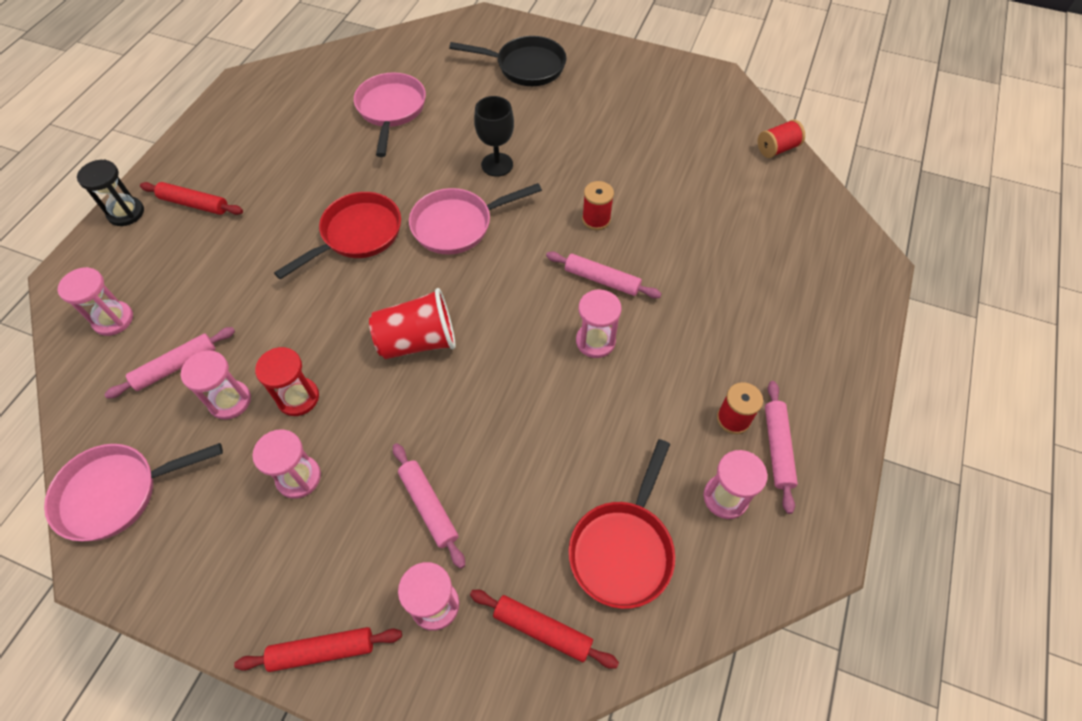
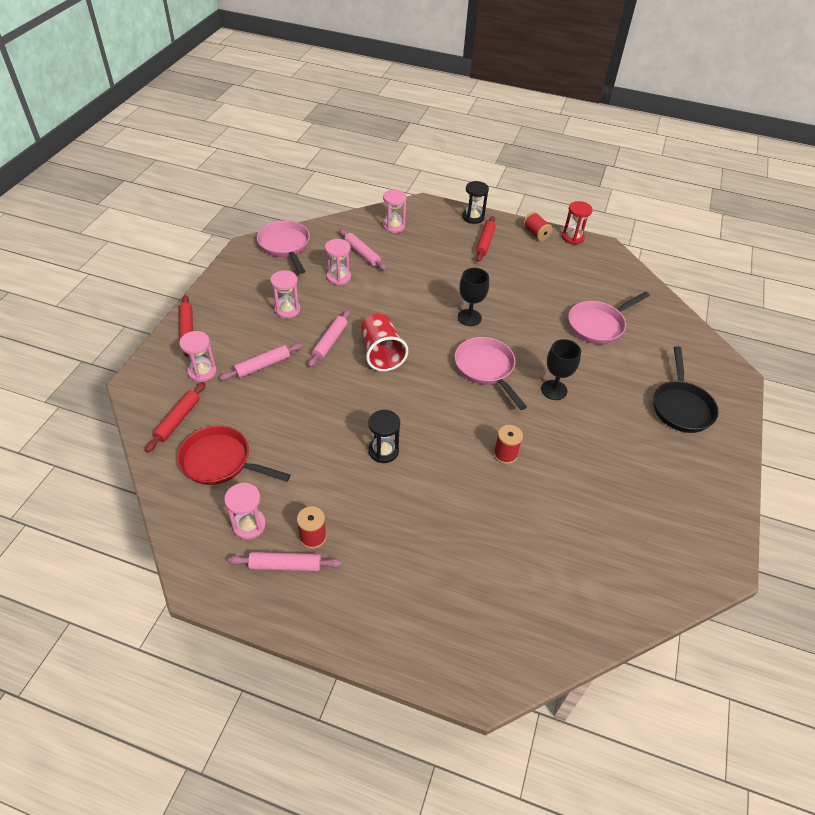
camera: 85 degrees right, 10 degrees down
(298, 398) = (340, 304): red hourglass -> red hourglass (572, 237)
(357, 235) = (469, 317): red pan -> black goblet
(391, 110) = (598, 325): pink pan -> pink pan turned 150 degrees clockwise
(595, 341) = (383, 451): pink hourglass -> black hourglass
(602, 280) = (442, 457): pink rolling pin -> pink rolling pin (330, 342)
(777, 149) = (628, 613): red spool -> red spool (536, 233)

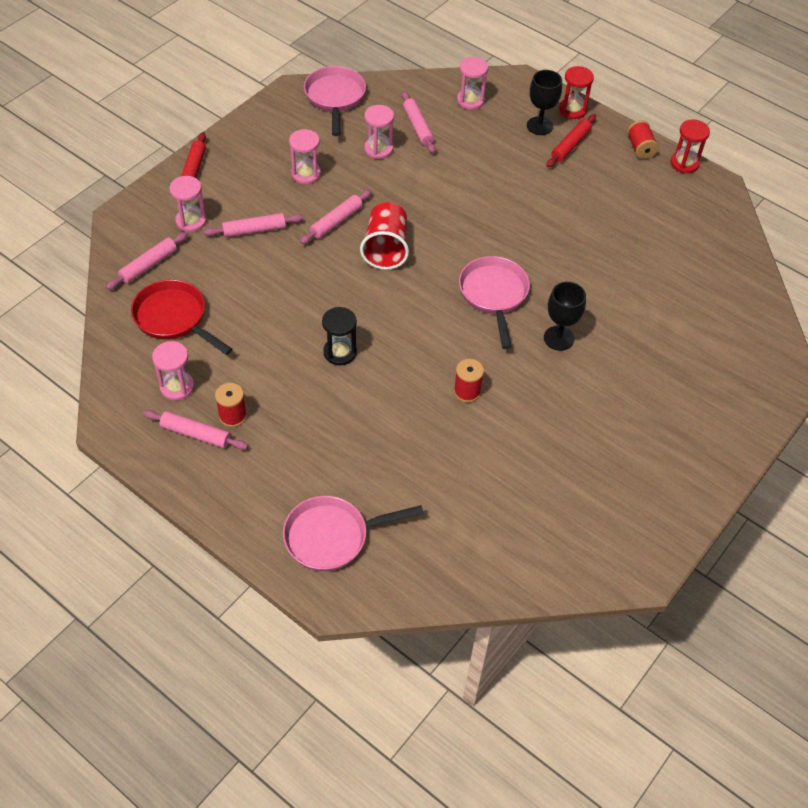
camera: 20 degrees right, 5 degrees up
(178, 420) = (148, 265): red rolling pin -> pink rolling pin
(469, 317) = (505, 232): black goblet -> black goblet (539, 126)
(473, 217) = (572, 110): black hourglass -> red hourglass
(598, 325) = (654, 278): pink pan -> pink pan (332, 536)
(681, 407) = (698, 396): black pan -> none

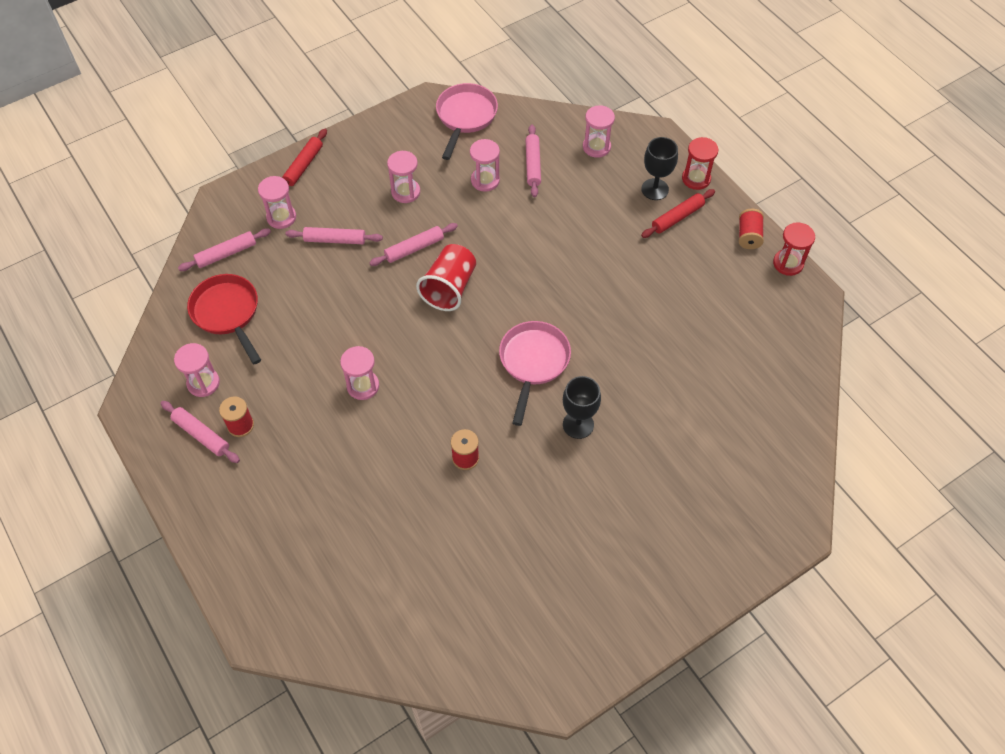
camera: 20 degrees right, 5 degrees up
(332, 536) = (281, 572): pink pan -> none
(340, 352) = (363, 386): black hourglass -> pink hourglass

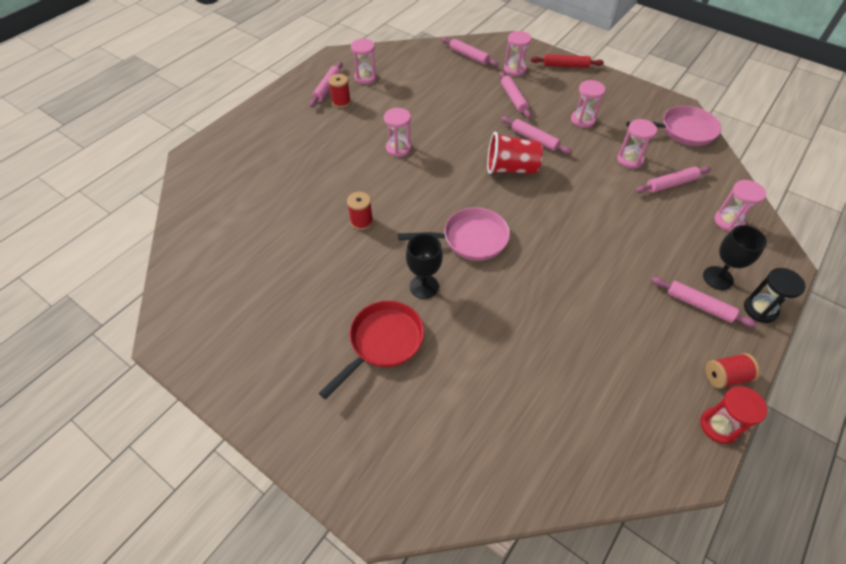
camera: 70 degrees right, 5 degrees down
(227, 313) = (423, 71): red pan -> red pan (383, 342)
(677, 217) = (699, 305): red rolling pin -> pink rolling pin
(696, 179) = (760, 309): red hourglass -> black hourglass

